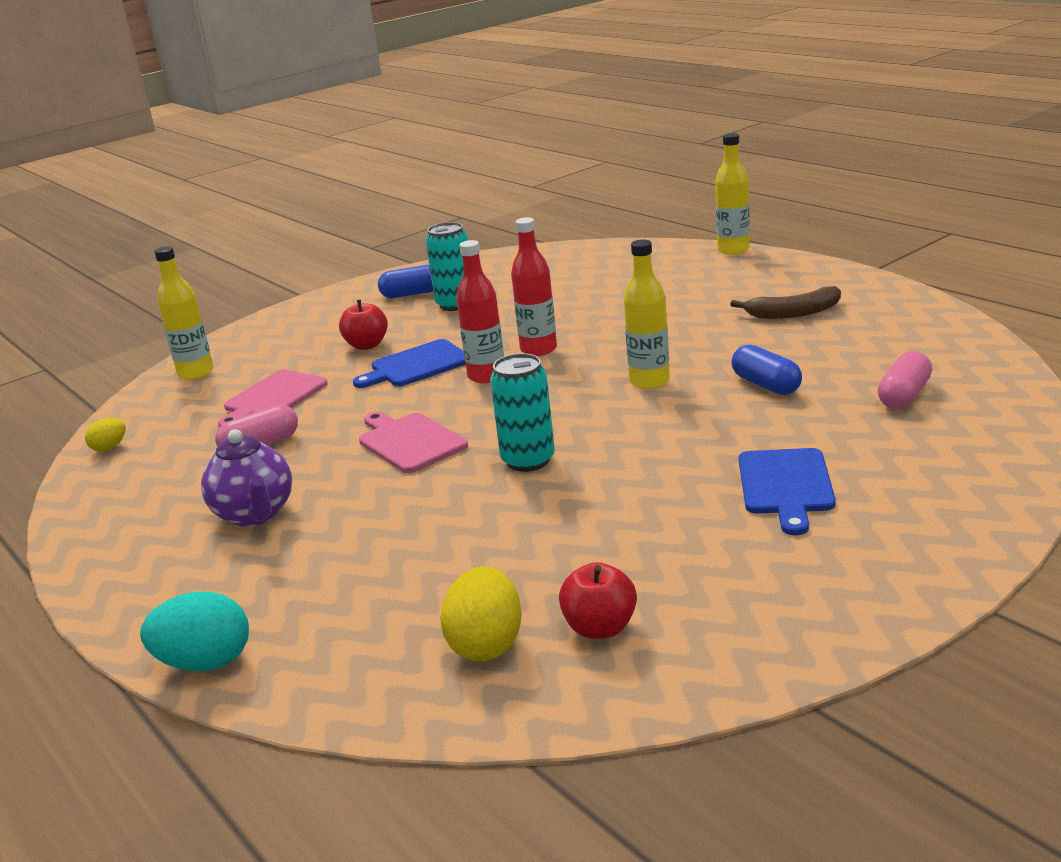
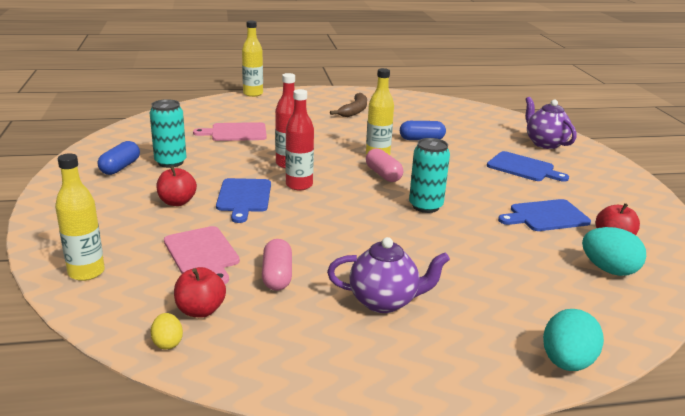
camera: 65 degrees left, 0 degrees up
(169, 439) = (200, 310): none -> red apple
(409, 442) = (353, 228): pink cutting board -> pink cutting board (235, 132)
(486, 644) = (608, 270): yellow egg -> turquoise egg
(613, 551) = (546, 216): none -> blue cutting board
(904, 396) = (470, 125): pink capsule -> pink capsule (383, 174)
(941, 474) = (545, 143): none -> purple teapot

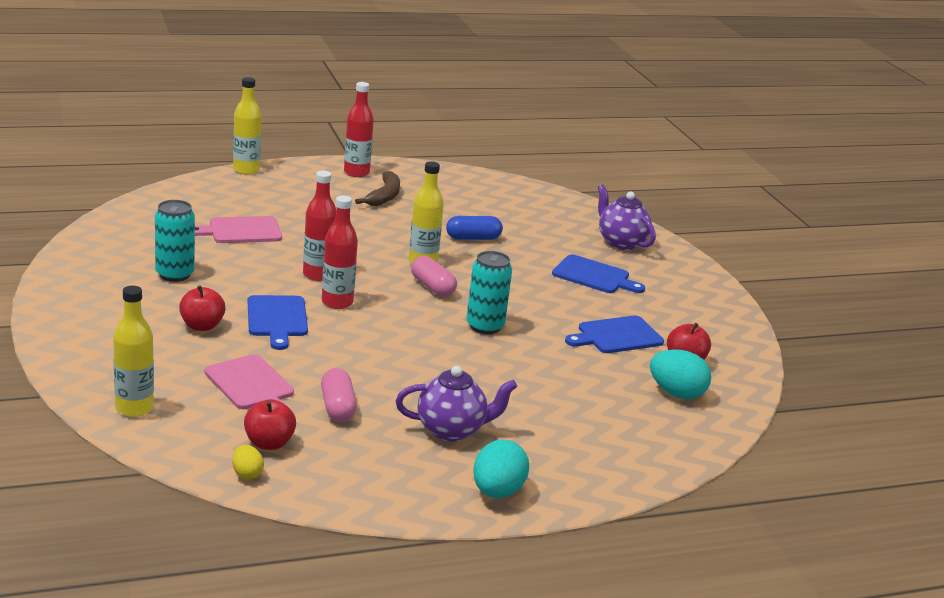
camera: 10 degrees left, 0 degrees up
(120, 167) = (116, 282): blue capsule -> none
(336, 96) = (356, 173): none -> red bottle
(566, 362) = (627, 481): turquoise egg -> turquoise egg (497, 491)

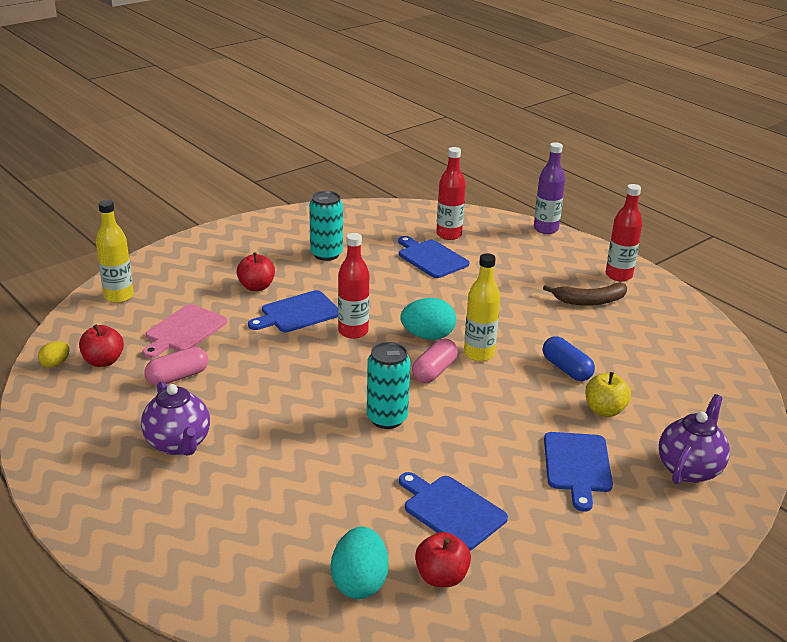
camera: 70 degrees right, 5 degrees up
(241, 231) = (431, 258): pink cutting board -> blue cutting board
(246, 170) = (545, 229): yellow bottle -> purple bottle
(318, 275) = (393, 310): red bottle -> red bottle (449, 235)
(497, 491) = (90, 493): turquoise egg -> turquoise egg (428, 336)
(536, 244) = (604, 410): none -> yellow apple

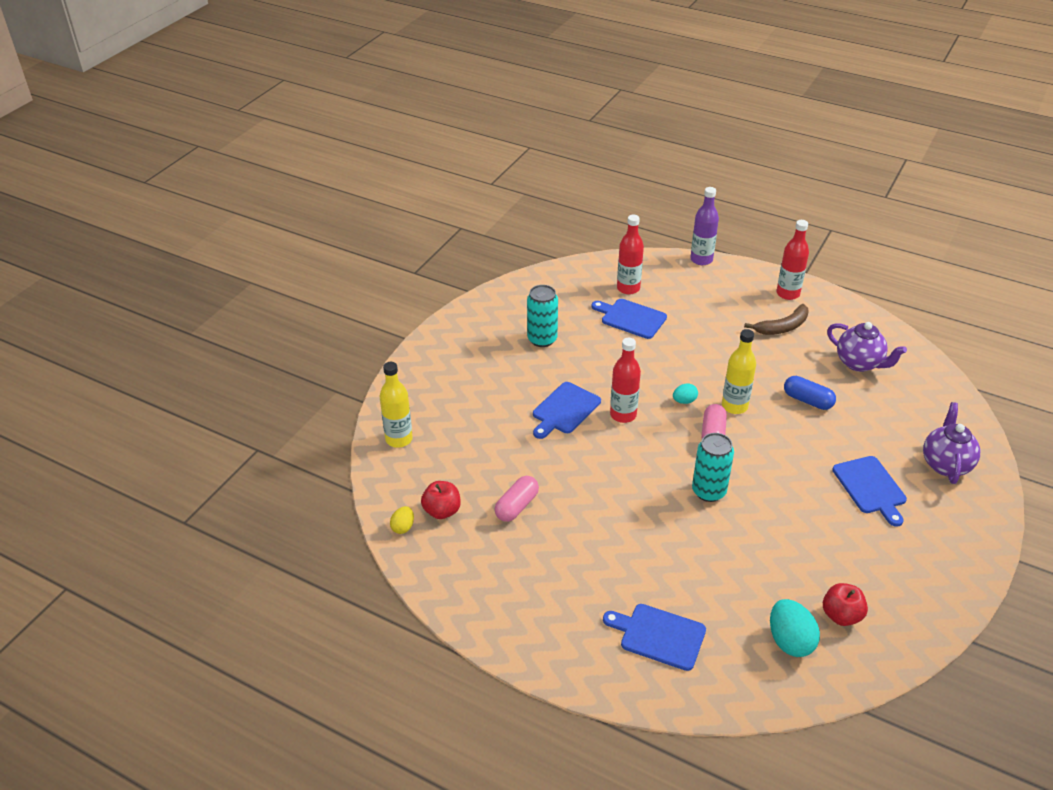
camera: 20 degrees left, 10 degrees up
(178, 444) = (568, 570): purple teapot -> purple teapot (859, 363)
(184, 331) = (484, 458): pink cutting board -> none
(256, 287) = (510, 392): red apple -> none
(428, 336) = (684, 401): turquoise egg -> turquoise egg, size x0.55
(451, 510) = (810, 557): blue cutting board -> blue cutting board (659, 636)
(604, 410) = (858, 431): yellow apple -> none

